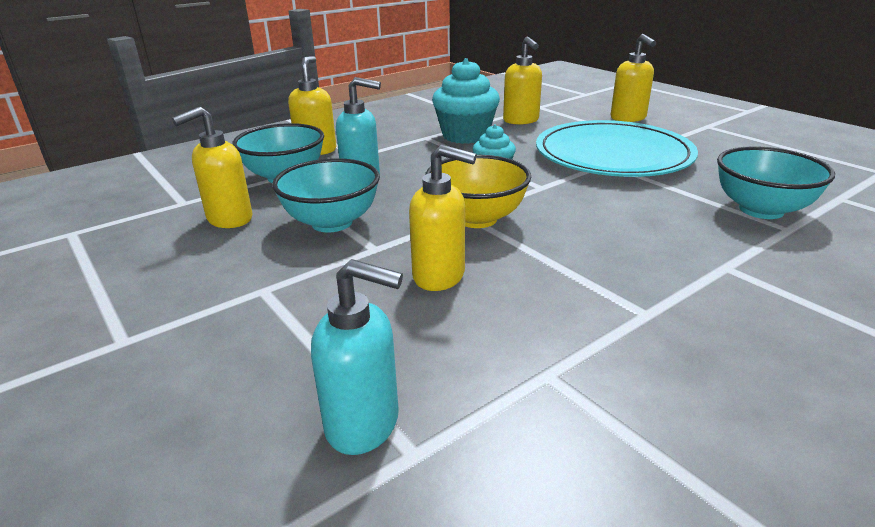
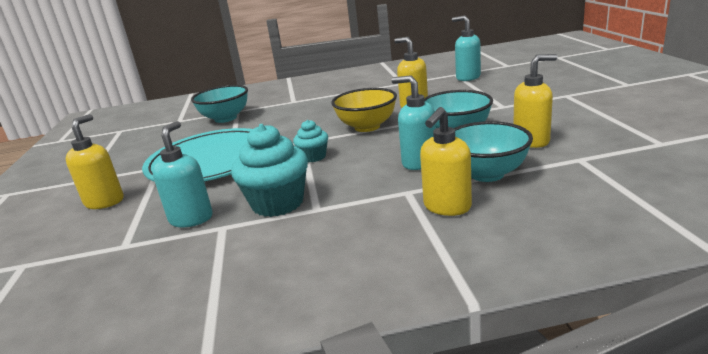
camera: 150 degrees left, 5 degrees down
(521, 121) = (191, 218): yellow soap dispenser -> turquoise soap dispenser

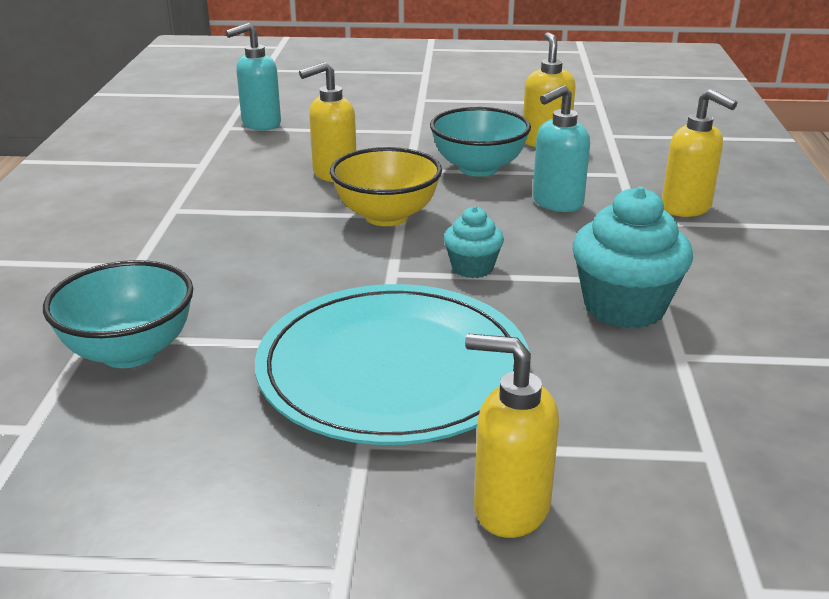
camera: 80 degrees left, 5 degrees up
(191, 218) = (641, 385): turquoise soap dispenser -> none
(486, 174) = (616, 177): turquoise bowl -> none

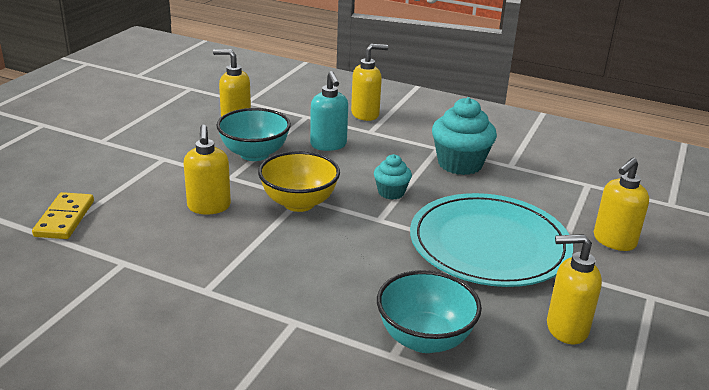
camera: 70 degrees left, 0 degrees up
(196, 472) = (566, 328): none -> yellow soap dispenser
(260, 124) = (64, 218): turquoise soap dispenser -> yellow domino

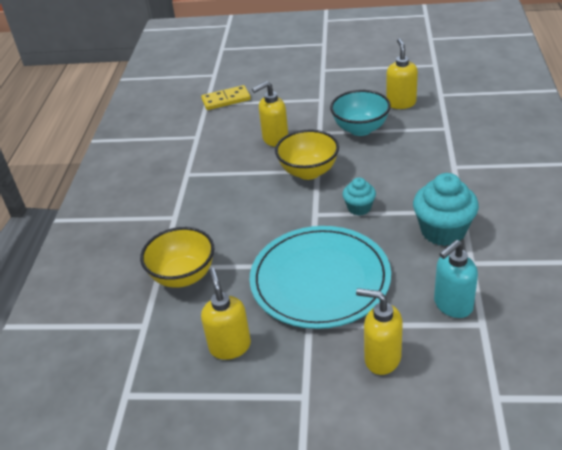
camera: 75 degrees right, 10 degrees up
(328, 145) = (407, 155): turquoise soap dispenser -> turquoise soap dispenser (452, 305)
(365, 114) = (484, 154): yellow soap dispenser -> none
(424, 339) = (183, 276): turquoise bowl -> yellow bowl

